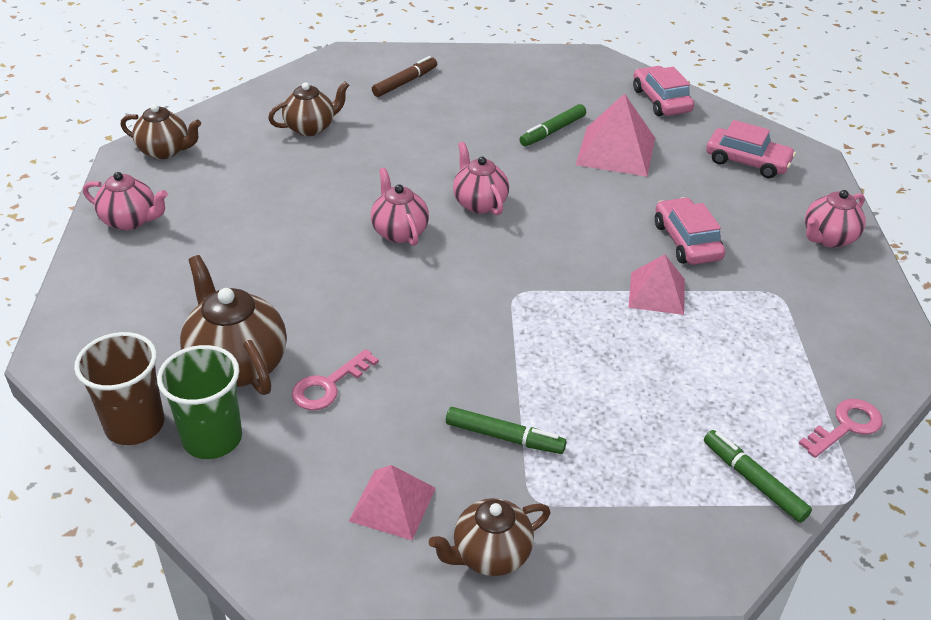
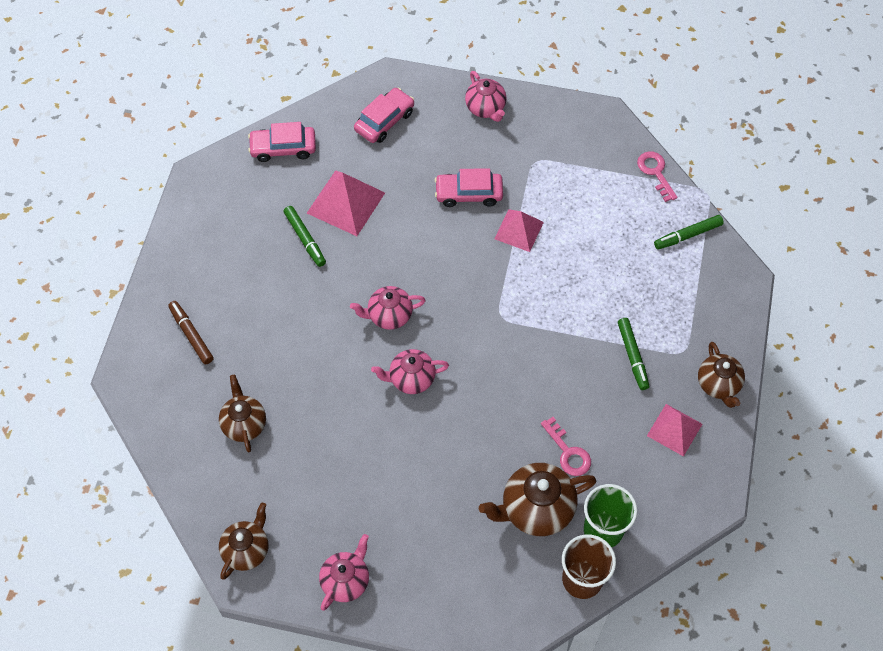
camera: 75 degrees left, 20 degrees up
(504, 437) = (632, 356): green marker -> green marker turned 135 degrees clockwise

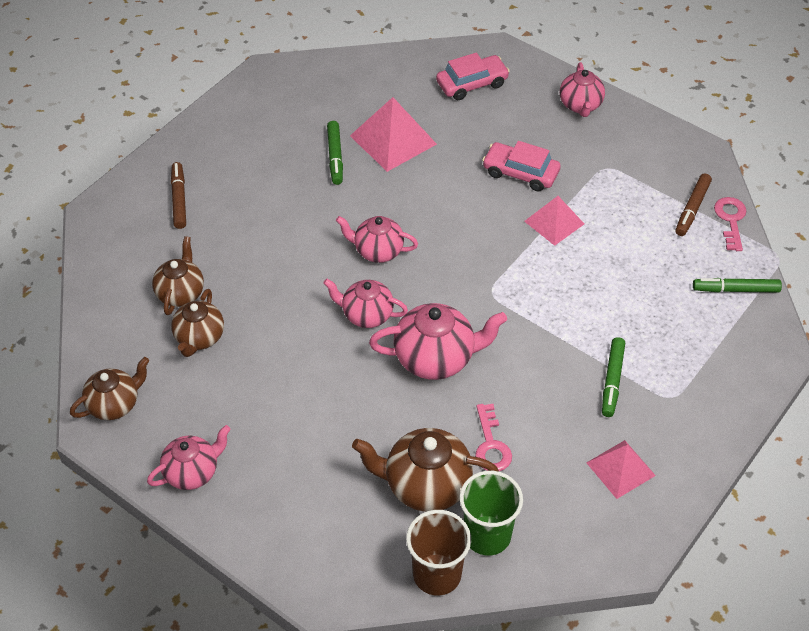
camera: 25 degrees right, 10 degrees down
(283, 148) = (360, 75): pink car -> none
(487, 394) = (436, 358): none -> pink teapot
(621, 174) = (692, 209): none -> brown marker
(718, 385) = (694, 444): brown teapot -> brown teapot (199, 338)

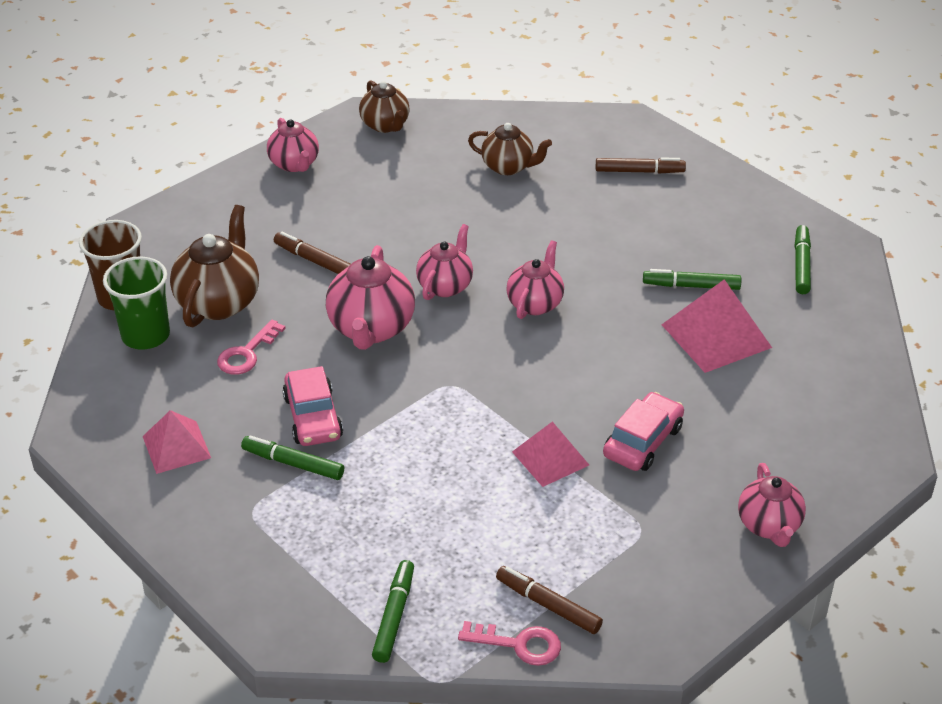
camera: 100 degrees right, 10 degrees down
(199, 338) = (447, 175): brown teapot -> none
(296, 95) = (801, 265): none -> green marker
(349, 421) = (314, 260): none -> brown marker
(472, 84) = (819, 421): pink car -> pink car (313, 417)
(491, 445) = (247, 353): pink key -> pink key turned 60 degrees counterclockwise
(580, 105) = (769, 526): pink teapot -> pink teapot turned 105 degrees counterclockwise

